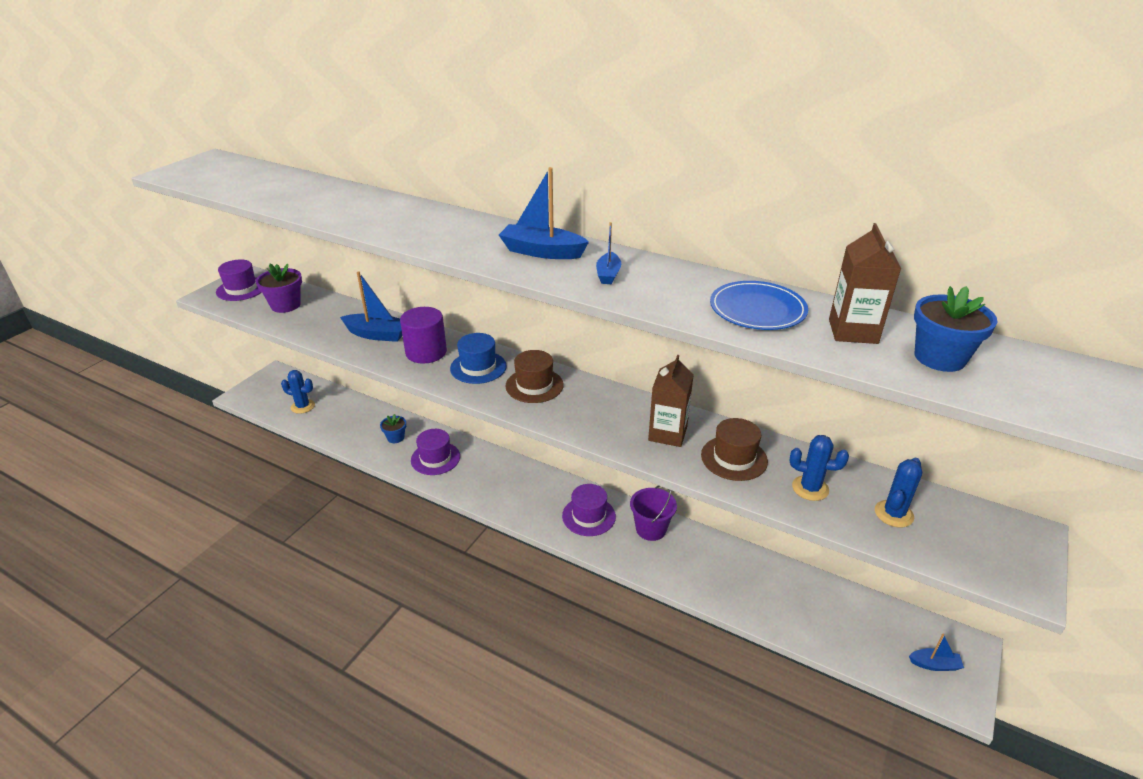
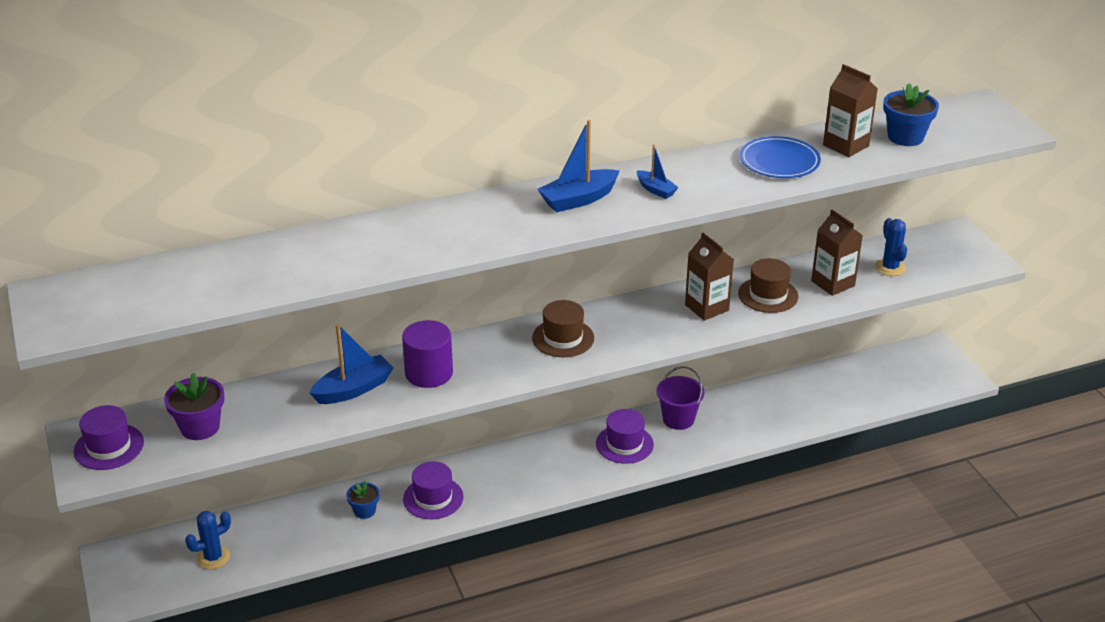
camera: 50 degrees left, 0 degrees up
(478, 367) = (495, 355): blue hat -> none
(810, 488) = (833, 283): blue cactus -> brown carton
(934, 664) = (932, 371): blue boat -> none

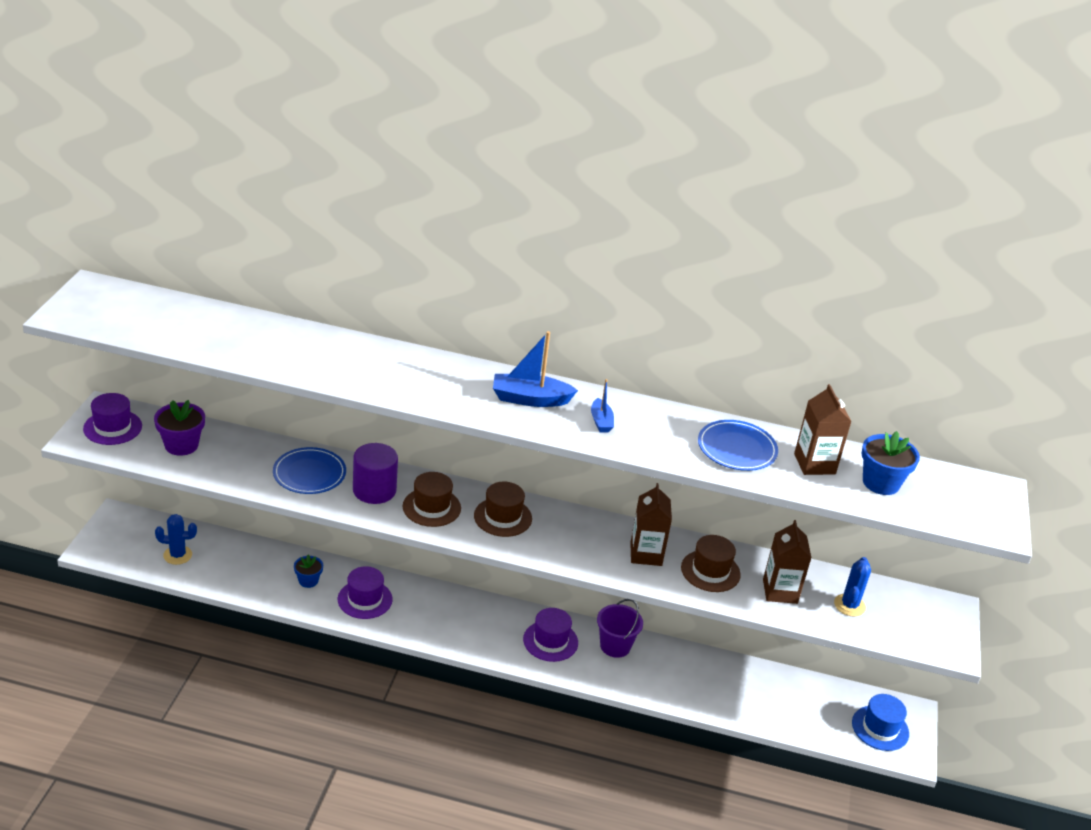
camera: 30 degrees right, 0 degrees up
(353, 389) = (309, 473): blue boat -> blue plate
(495, 361) = (431, 507): none -> brown hat
(926, 371) = (880, 728): none -> blue hat

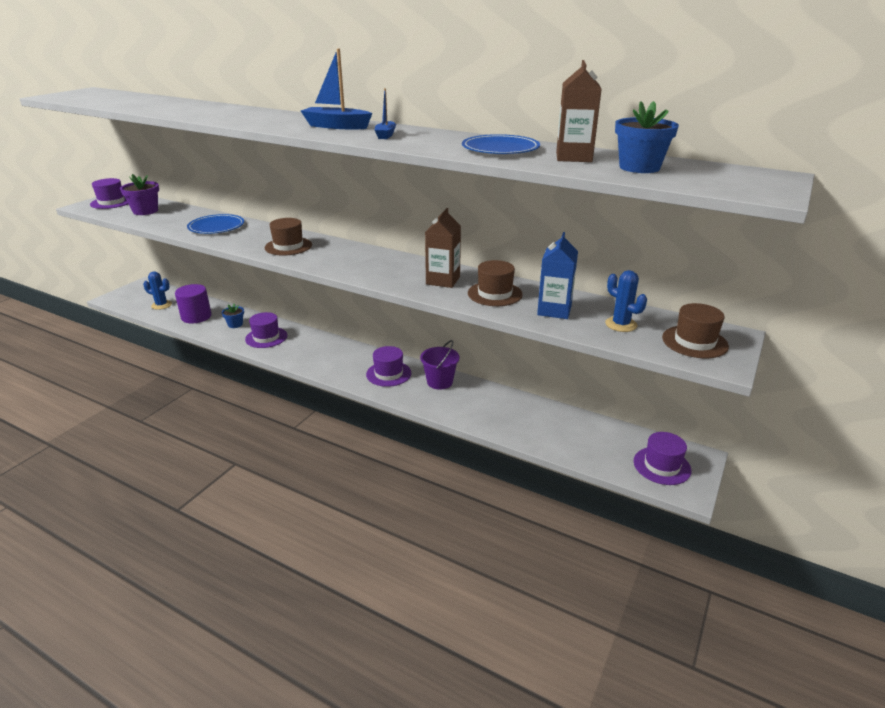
camera: 20 degrees right, 5 degrees down
(374, 490) = (254, 236): purple cylinder -> purple cylinder (196, 317)
(503, 517) = (339, 254): brown hat -> brown hat (694, 342)
(780, 591) = (554, 310): brown carton -> blue carton
(849, 605) = (621, 324): blue cactus -> blue cactus turned 75 degrees counterclockwise
(880, 728) = (662, 466): blue hat -> purple hat

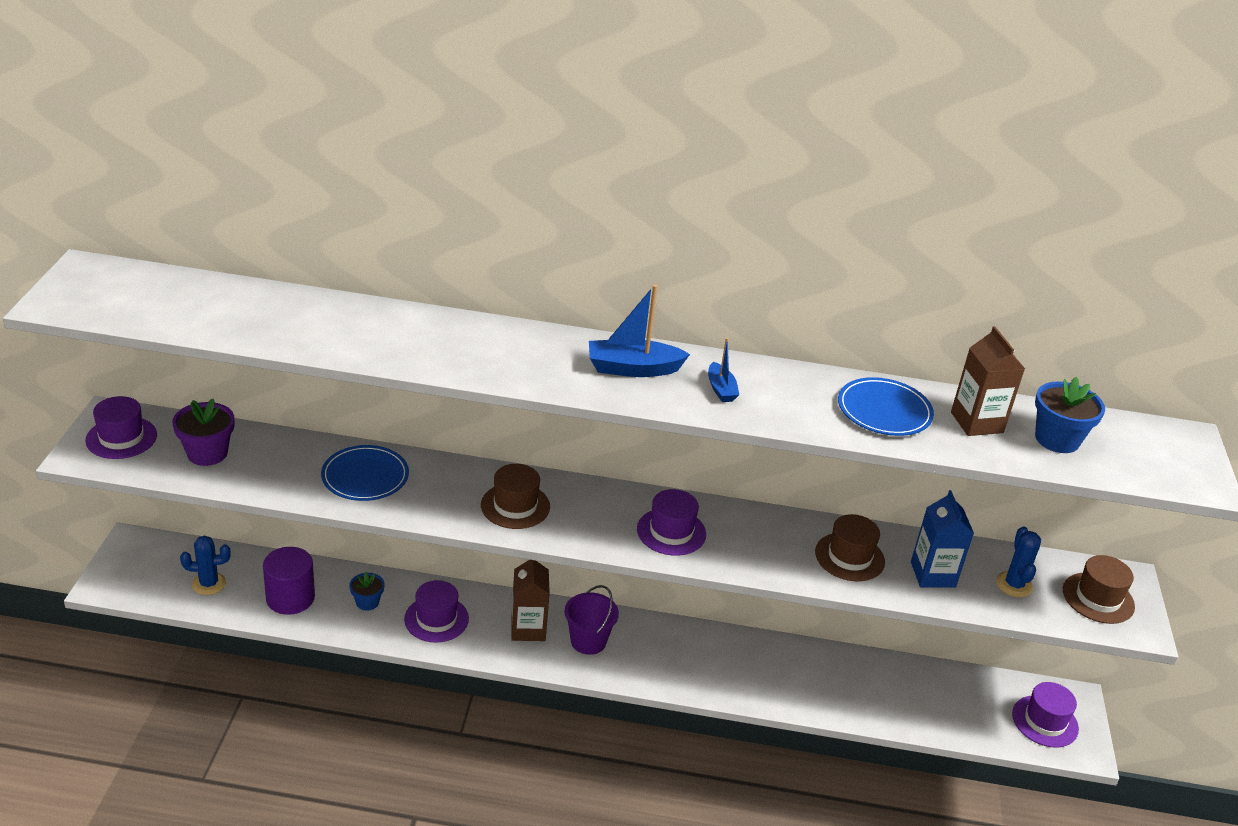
camera: 25 degrees left, 5 degrees up
(388, 374) = (658, 651): purple hat -> purple hat (671, 532)
(439, 382) = (732, 650): purple bucket -> purple bucket (588, 641)
(443, 280) = (772, 542): brown carton -> brown carton (528, 628)
(621, 324) = (1014, 585): blue cactus -> blue cactus turned 60 degrees clockwise

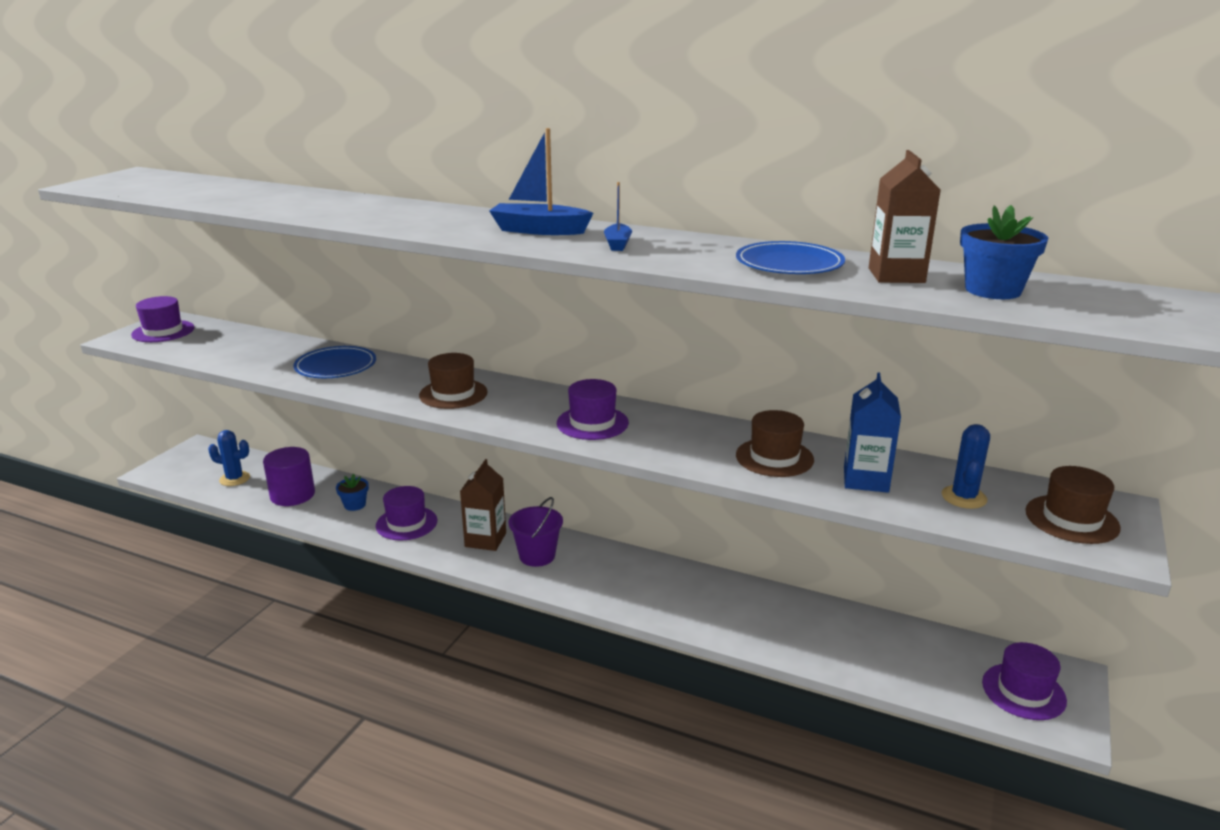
camera: 20 degrees right, 10 degrees down
(207, 453) = (220, 344): purple flower pot -> none

